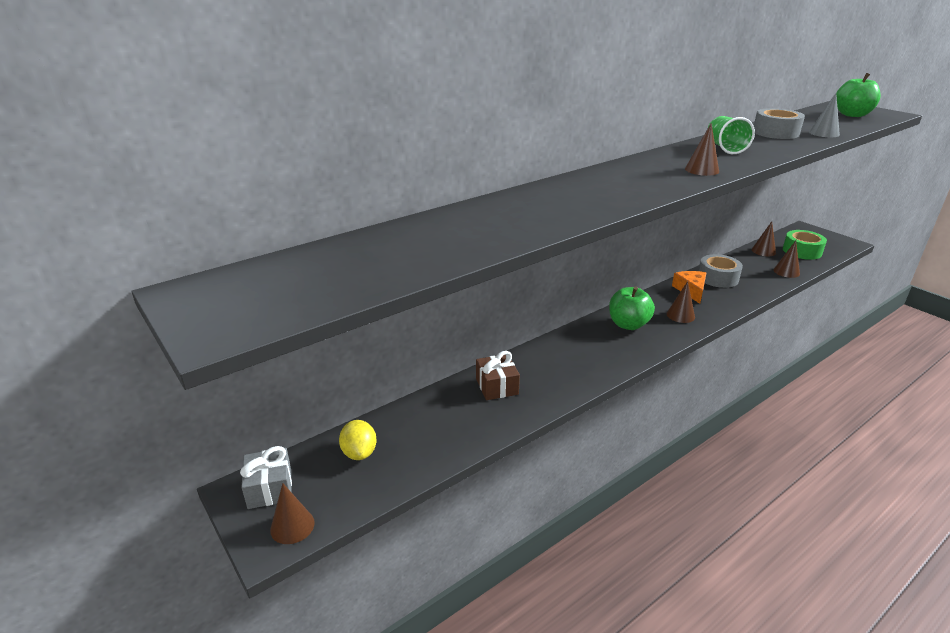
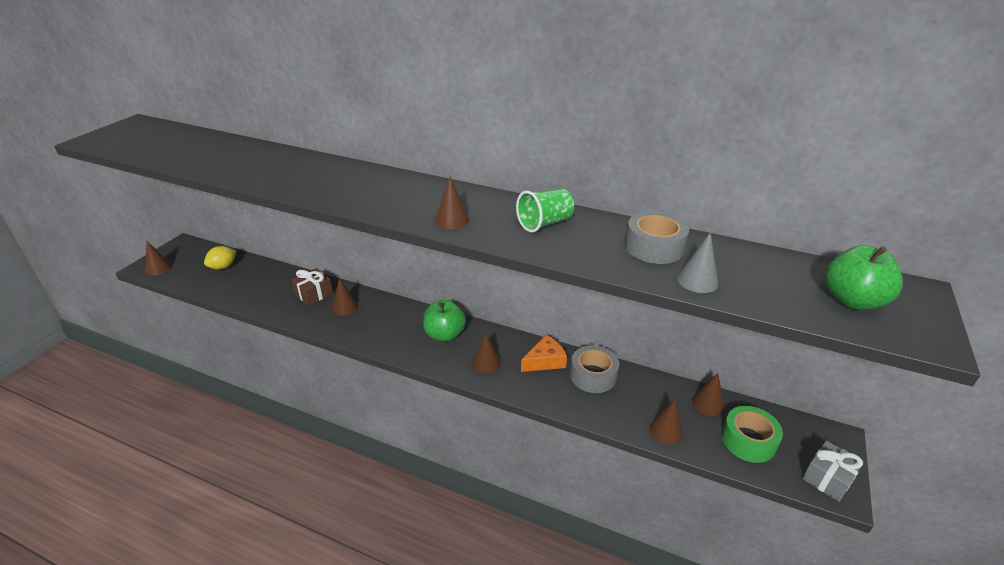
camera: 60 degrees right, 5 degrees up
(270, 488) = (186, 251): grey gift -> grey gift (827, 478)
(541, 370) = (345, 307): none -> brown cone

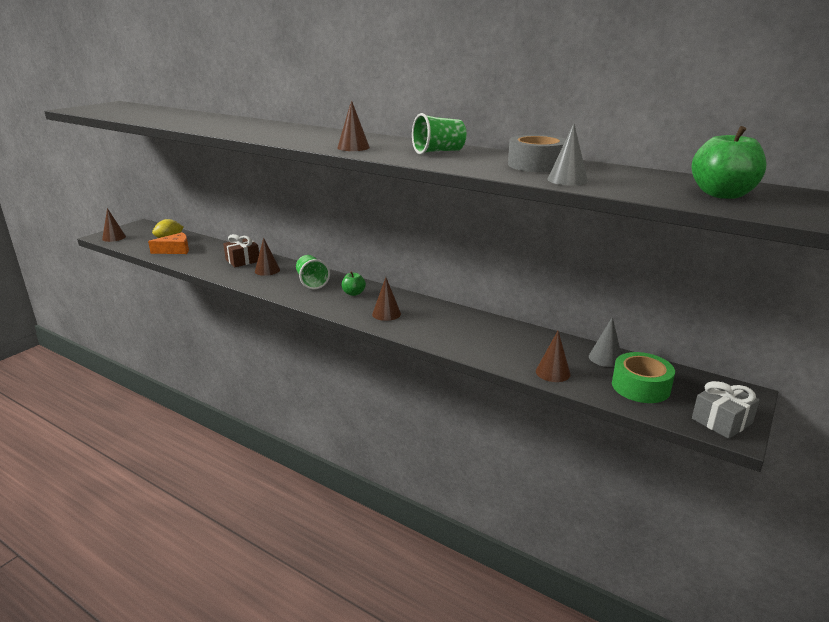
camera: 10 degrees right, 10 degrees down
(397, 322) = (312, 282): none -> green cup
(445, 334) = (353, 293): green apple -> green apple, size x0.57
(545, 361) = (445, 317): orange cheese -> orange cheese (175, 250)
(593, 375) = (490, 330): grey tape -> none
(707, 403) = (605, 358): brown cone -> grey cone

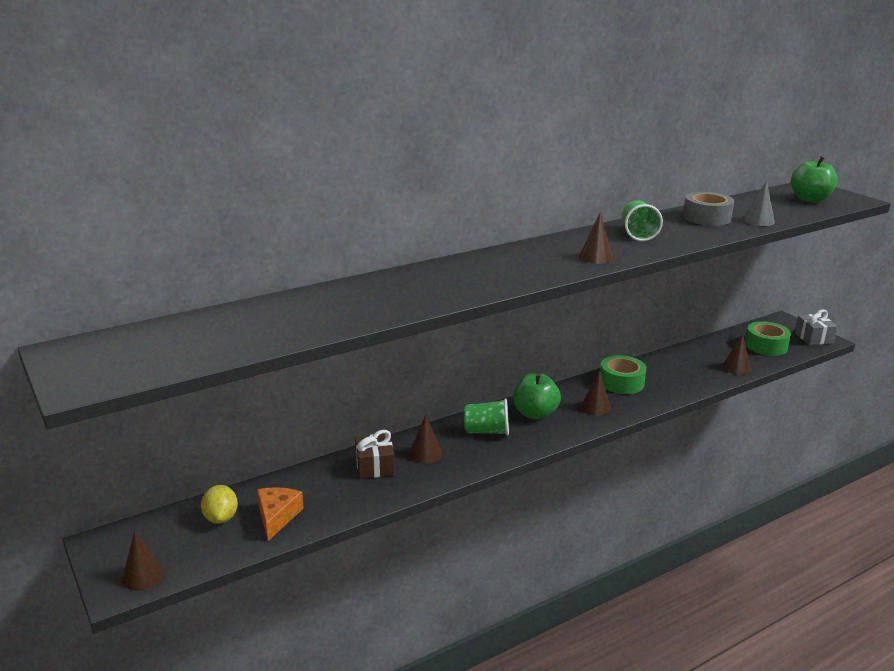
camera: 65 degrees left, 0 degrees up
(353, 293) = (535, 413): green apple -> green apple, size x1.74
(446, 318) = (621, 382): none -> green tape
(605, 358) = (721, 343): grey cone -> none

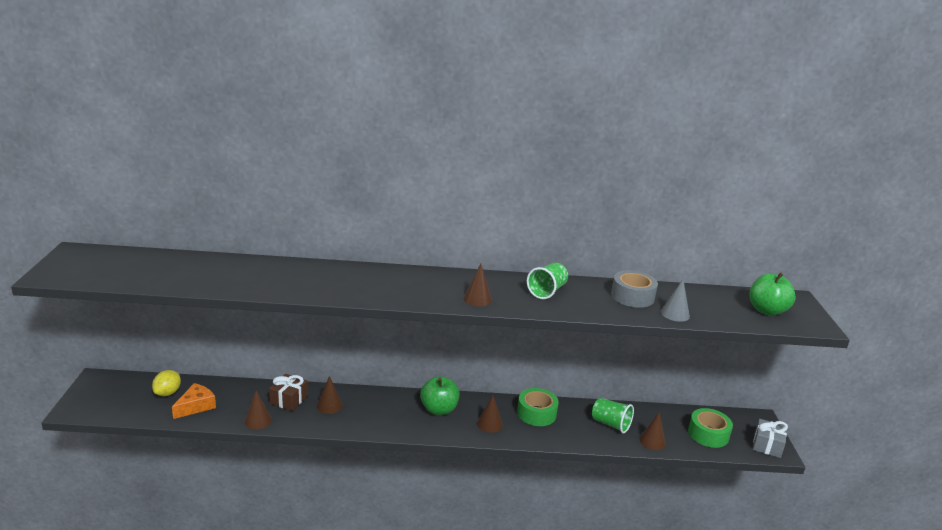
camera: 30 degrees right, 0 degrees up
(143, 576) = (92, 408): brown cone -> brown cone (258, 420)
(487, 431) = (389, 408): green cup -> green cup (610, 424)

